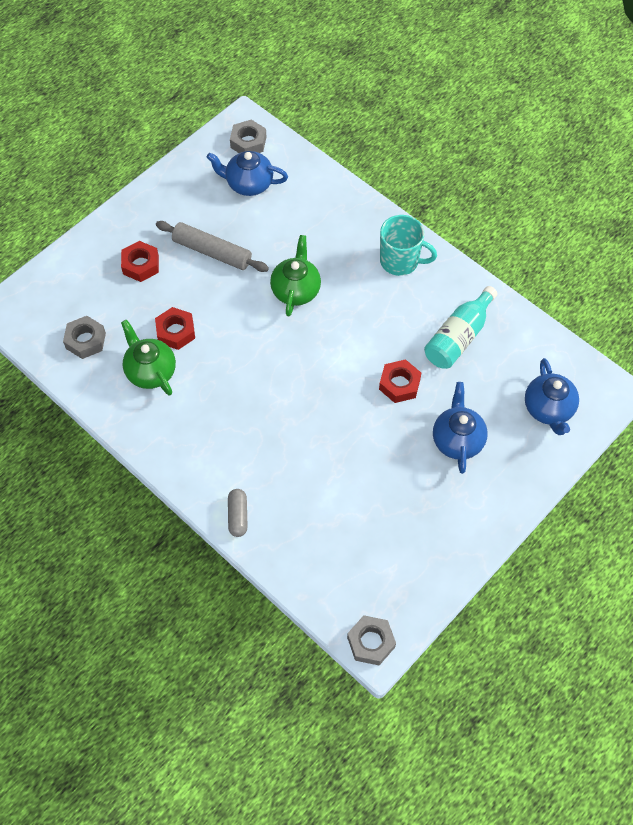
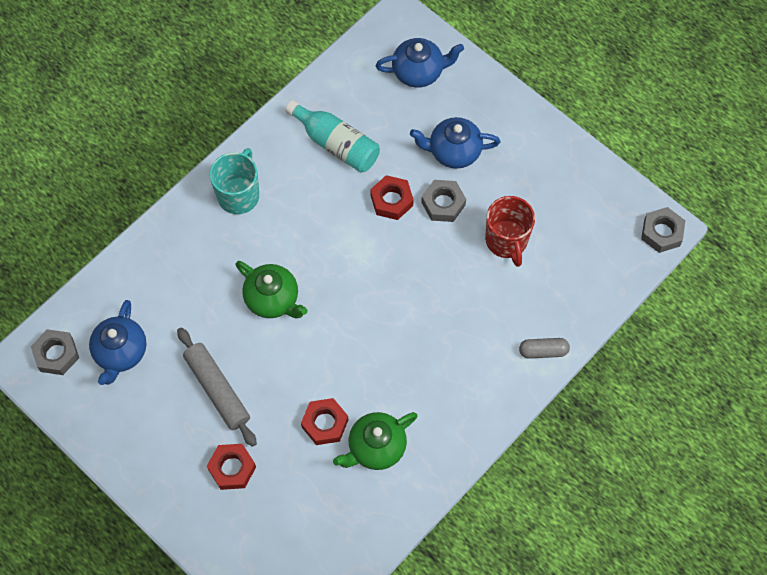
camera: 90 degrees left, 5 degrees up
(85, 340) = (335, 522): grey nut -> grey nut (443, 204)
(212, 252) = (217, 389): grey rolling pin -> grey rolling pin turned 60 degrees counterclockwise
(296, 290) = (273, 299): green teapot -> green teapot turned 150 degrees counterclockwise
(358, 486) = (506, 241): none -> red mug

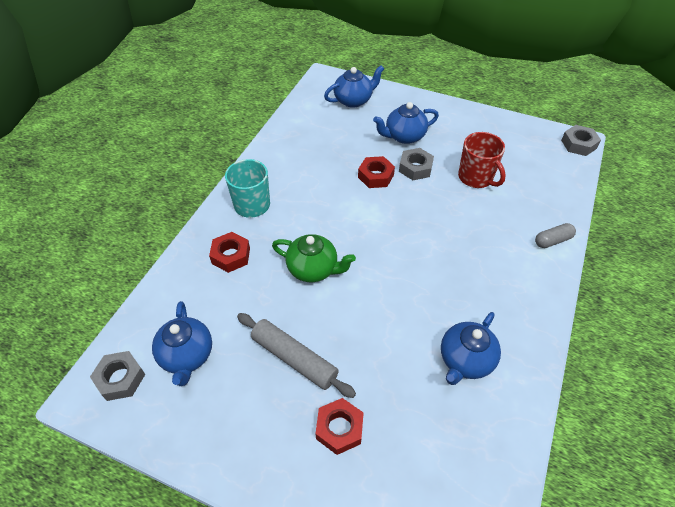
camera: 20 degrees left, 15 degrees down
(325, 423) = (408, 355): red nut -> red nut (231, 256)
(336, 144) = (315, 153): turquoise bottle -> none
(376, 447) = (465, 360): green teapot -> blue teapot

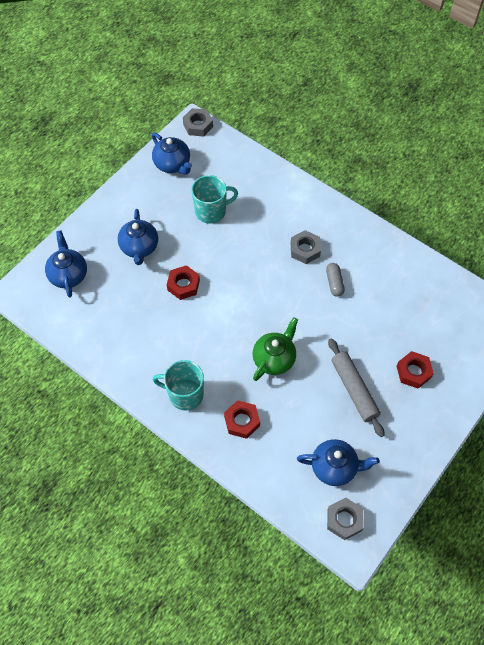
camera: 75 degrees left, 10 degrees up
(294, 358) = (354, 390): grey rolling pin -> grey rolling pin turned 75 degrees counterclockwise
(415, 168) = (184, 251): grey nut -> grey nut (305, 250)
(465, 360) = (379, 280): blue teapot -> blue teapot (172, 164)
(476, 178) = (211, 211): red mug -> turquoise mug
(552, 240) = (292, 187): grey capsule -> grey capsule (334, 283)

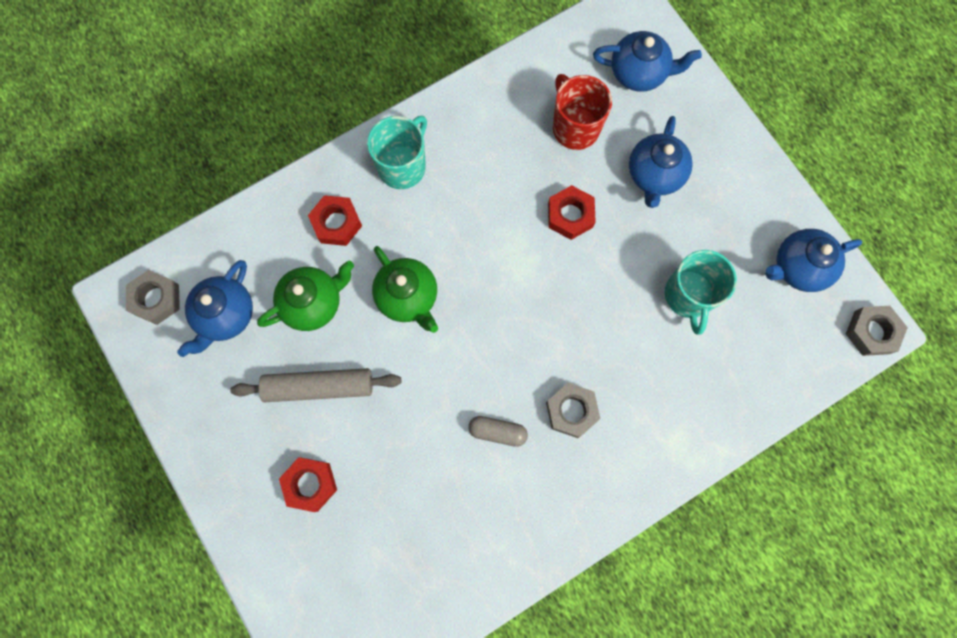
camera: 110 degrees right, 15 degrees up
(120, 300) = (575, 127): none -> red mug
(139, 247) = (654, 175): blue teapot -> blue teapot turned 90 degrees counterclockwise
(302, 414) = (313, 303): none -> green teapot

